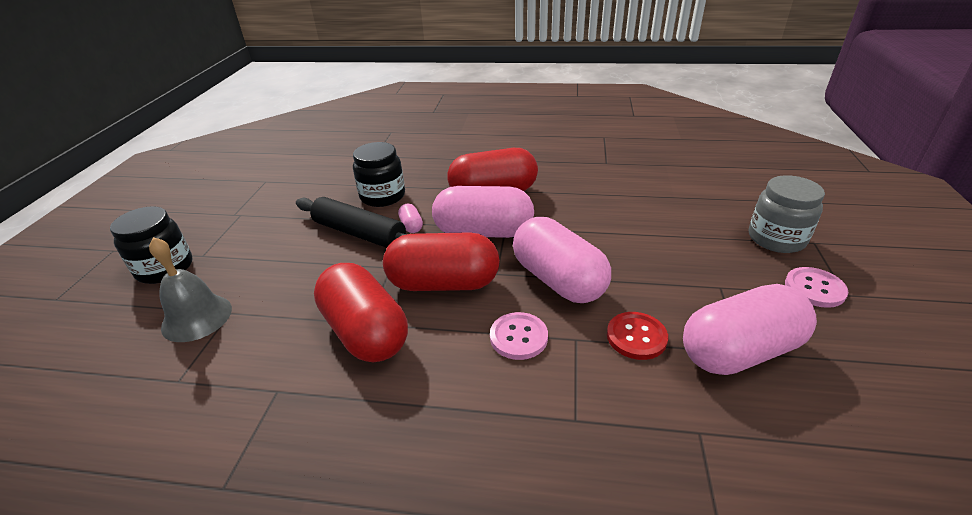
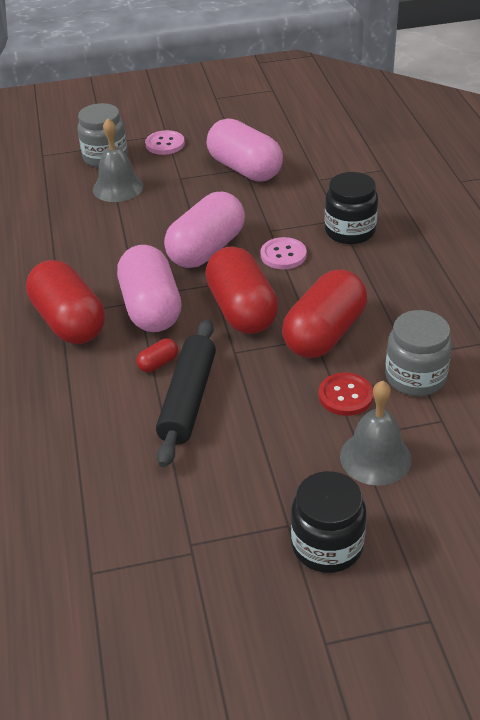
camera: 110 degrees left, 5 degrees up
(245, 383) = (415, 377): none -> grey jar
(382, 196) = (101, 413): black jar -> black jar (350, 231)
(411, 226) = (158, 363): pink capsule -> red capsule
(636, 337) = (253, 206): red button -> red button (345, 396)
(704, 239) = (118, 187): none -> grey bell

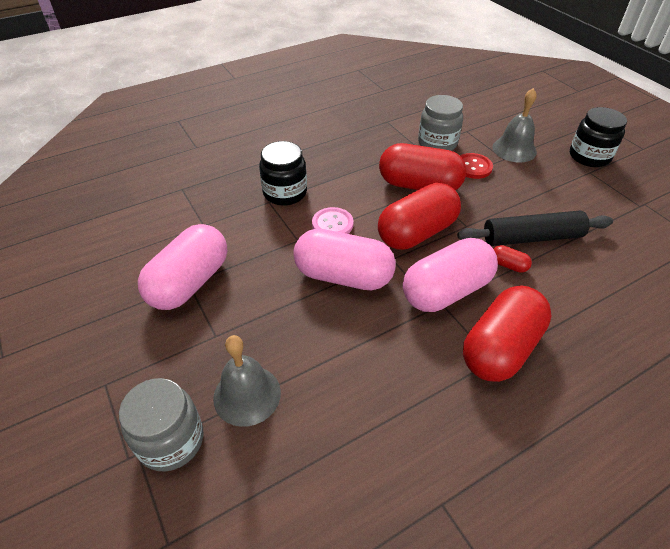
camera: 110 degrees left, 5 degrees up
(165, 144) = (133, 377): pink button -> none

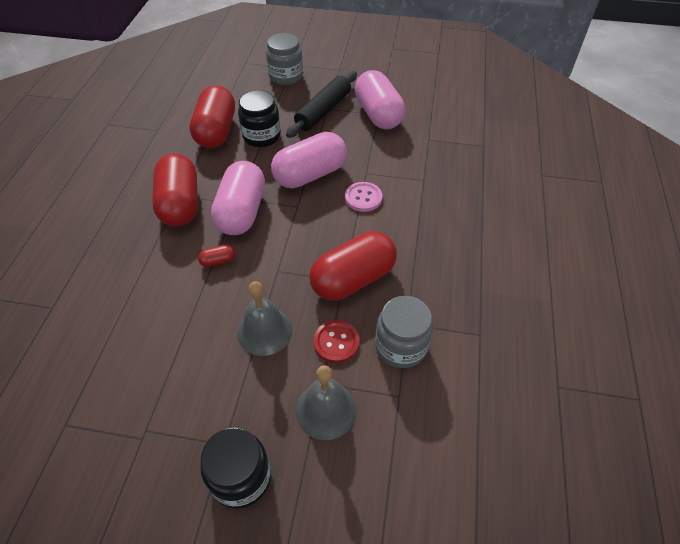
camera: 130 degrees right, 5 degrees up
(247, 395) = (279, 103): grey bell -> grey bell (265, 331)
(285, 193) = (426, 193): black jar -> black jar (261, 136)
(417, 233) = (304, 236): red capsule -> red capsule (216, 131)
(532, 237) = (220, 300): black rolling pin -> black rolling pin (323, 111)

